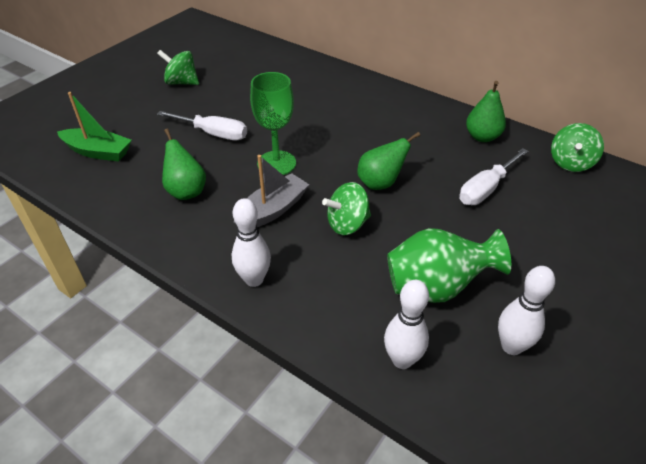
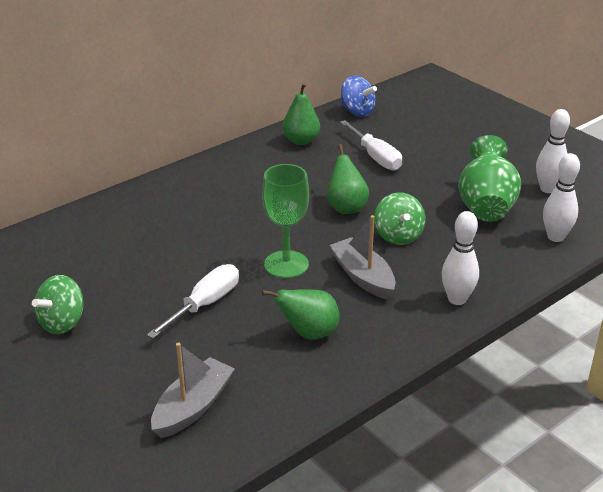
camera: 75 degrees left, 10 degrees down
(98, 152) = (193, 407): green boat -> grey boat
(570, 163) = (357, 111): green spinning top -> blue spinning top

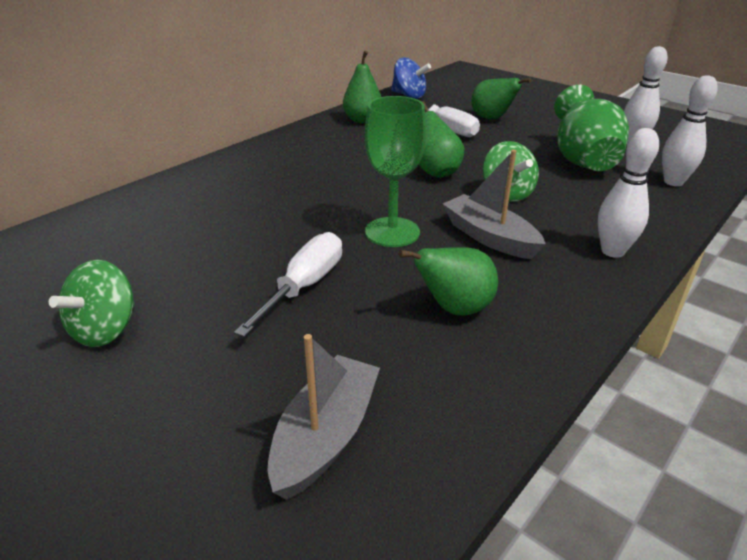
camera: 10 degrees left, 0 degrees up
(426, 148) = (492, 119): none -> green pear

